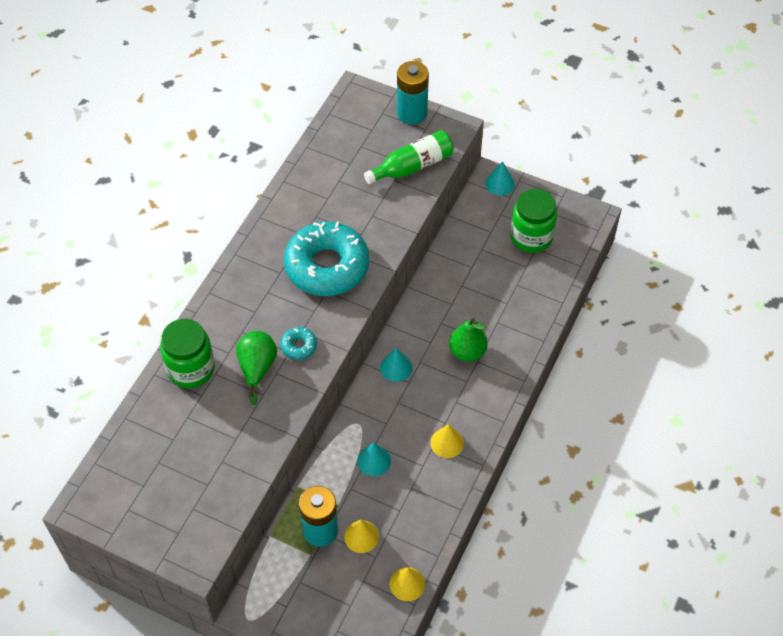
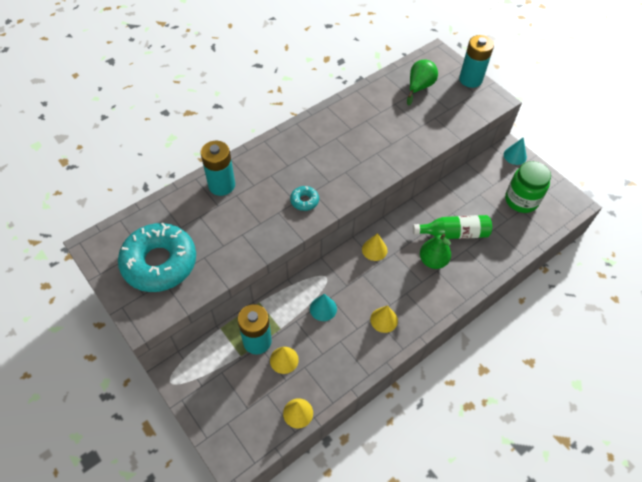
camera: 25 degrees right, 0 degrees up
(191, 369) = (221, 185): green jar -> turquoise battery
(257, 368) = (267, 203): green pear -> green pear (419, 87)
(327, 266) = (355, 155): turquoise donut -> turquoise donut (159, 263)
(396, 367) = (374, 249): turquoise cone -> yellow cone
(412, 166) = (453, 113): green bottle -> green bottle (454, 233)

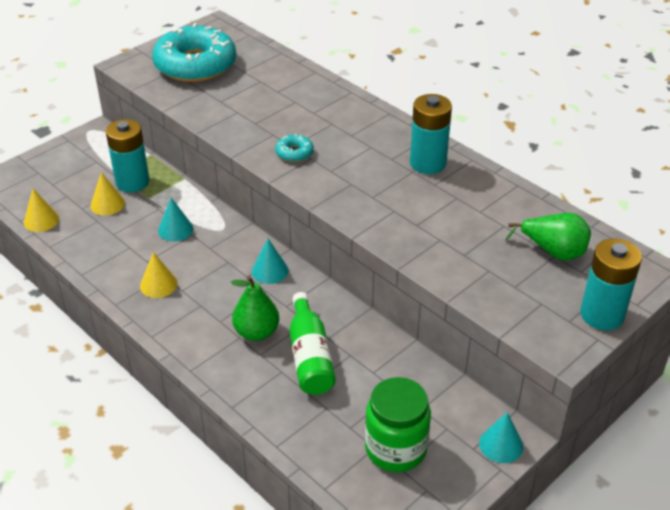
camera: 85 degrees right, 15 degrees down
(221, 185) = (308, 90): turquoise battery -> turquoise battery (428, 163)
(374, 249) = (270, 271): yellow cone -> turquoise cone

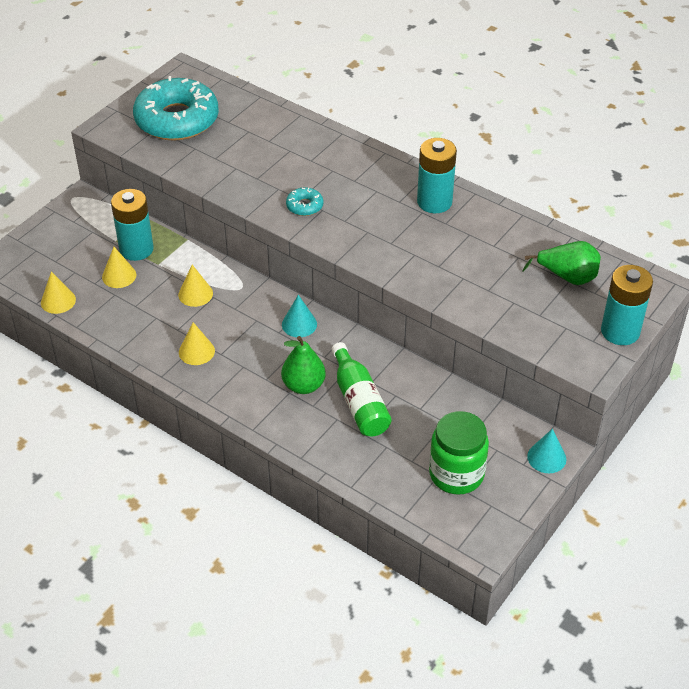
camera: 10 degrees left, 5 degrees up
(175, 229) = (195, 294): turquoise cone -> yellow cone

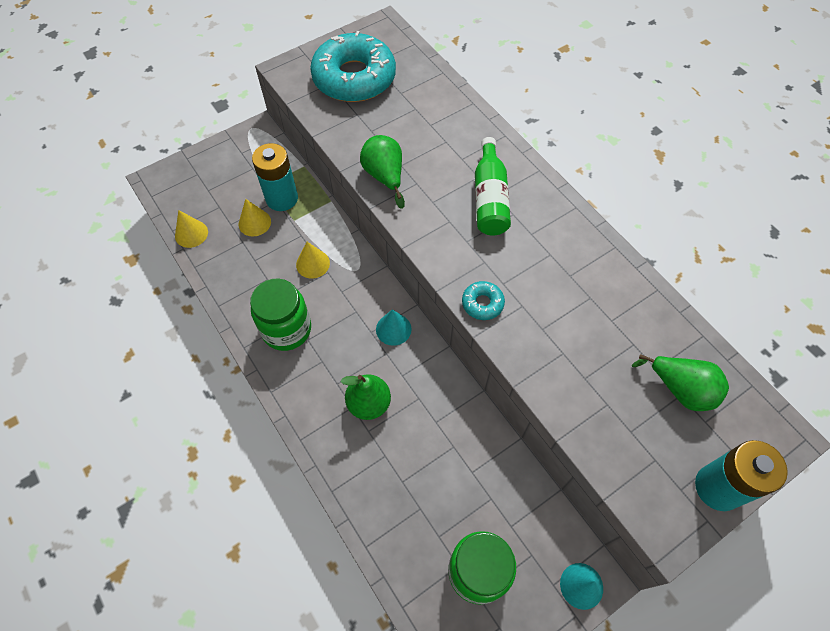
camera: 20 degrees right, 15 degrees up
(196, 351) = (286, 329): yellow cone -> green jar
(246, 190) = (384, 176): none -> green pear
(304, 206) = (433, 211): turquoise donut -> turquoise donut (482, 303)
(359, 401) = (414, 442): green bottle -> green bottle (489, 198)
(434, 202) = (568, 245): turquoise battery -> none

